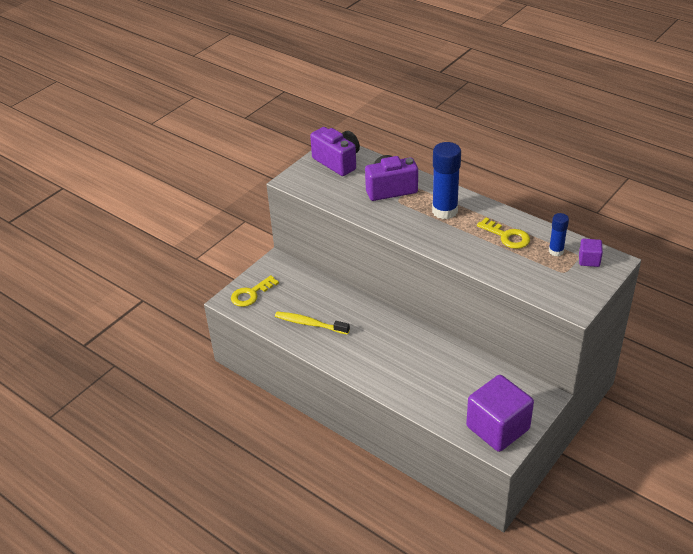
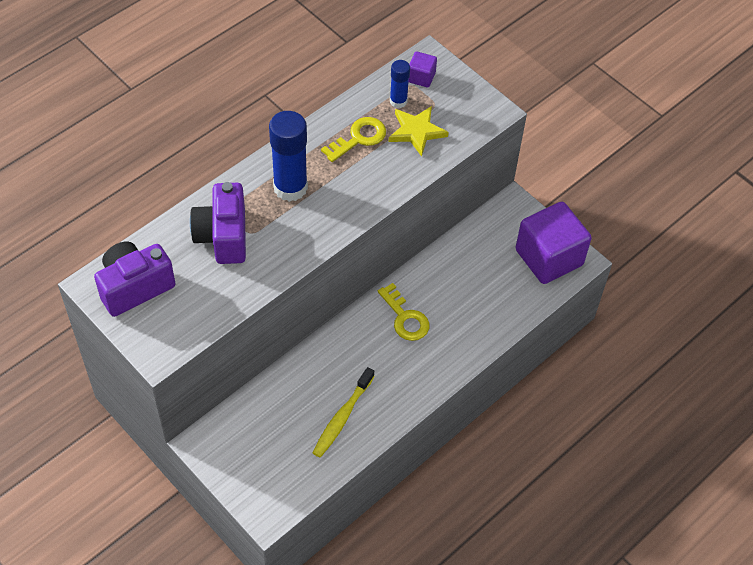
camera: 85 degrees left, 15 degrees up
(251, 294) = (263, 484): yellow key -> yellow key (405, 318)
(529, 265) = (416, 131): none -> yellow star

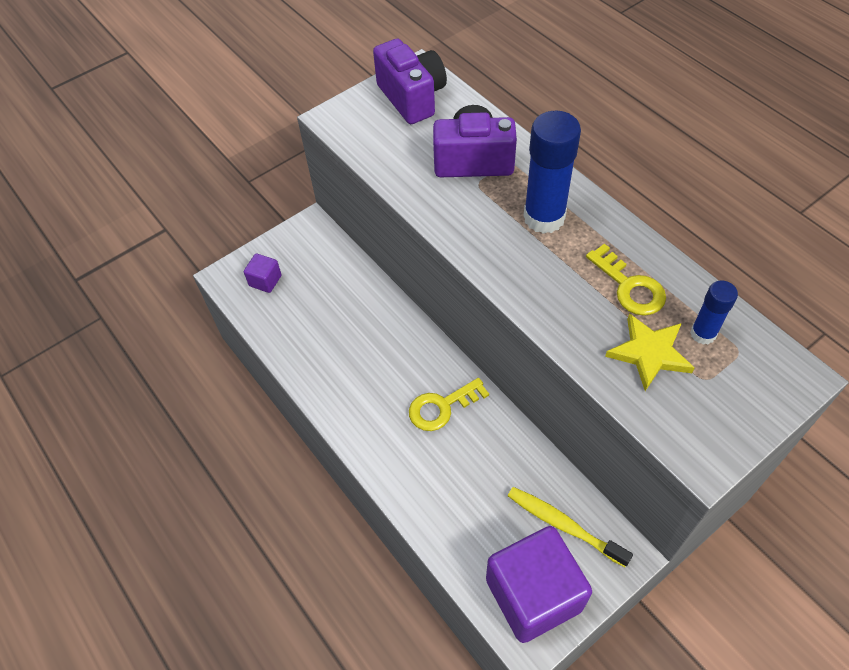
camera: 100 degrees right, 0 degrees up
(342, 417) = (320, 340): yellow toothbrush -> yellow toothbrush (563, 525)
(421, 77) = (755, 364): purple cube -> purple cube (265, 281)

